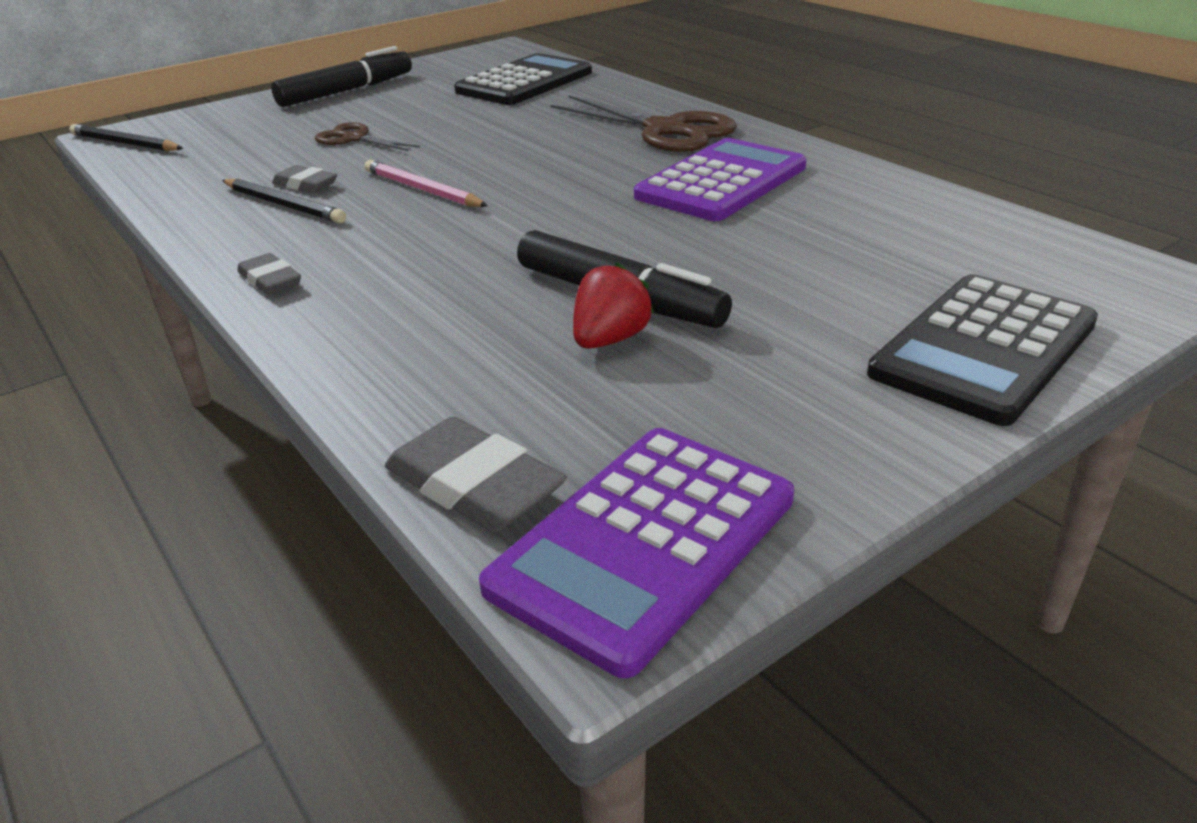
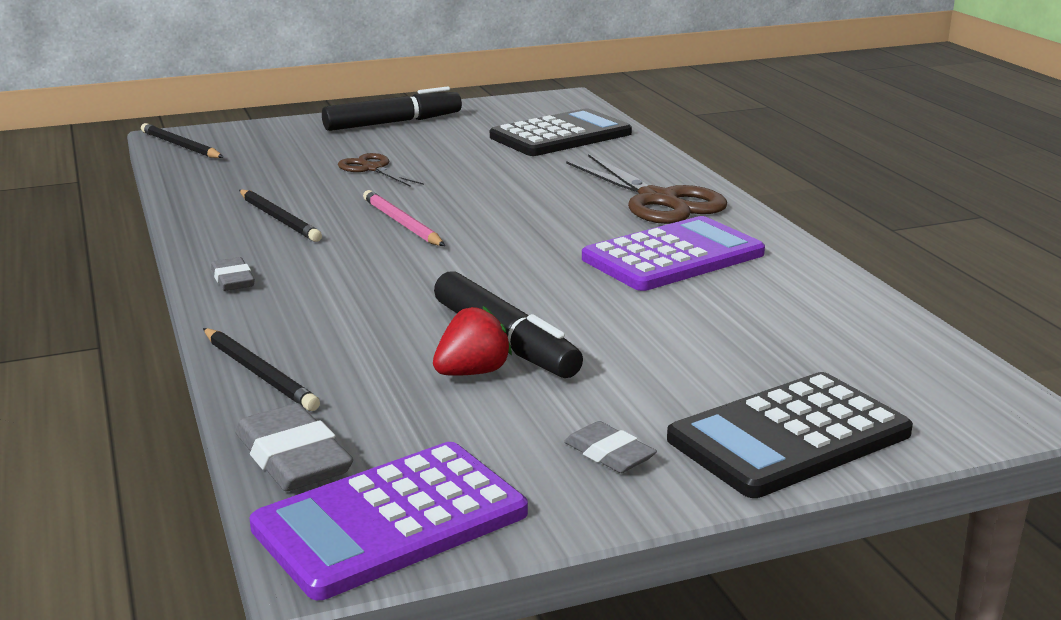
camera: 15 degrees right, 10 degrees down
(305, 184) = (307, 204): grey eraser -> grey eraser (609, 454)
(367, 385) = (259, 373): none -> black pencil

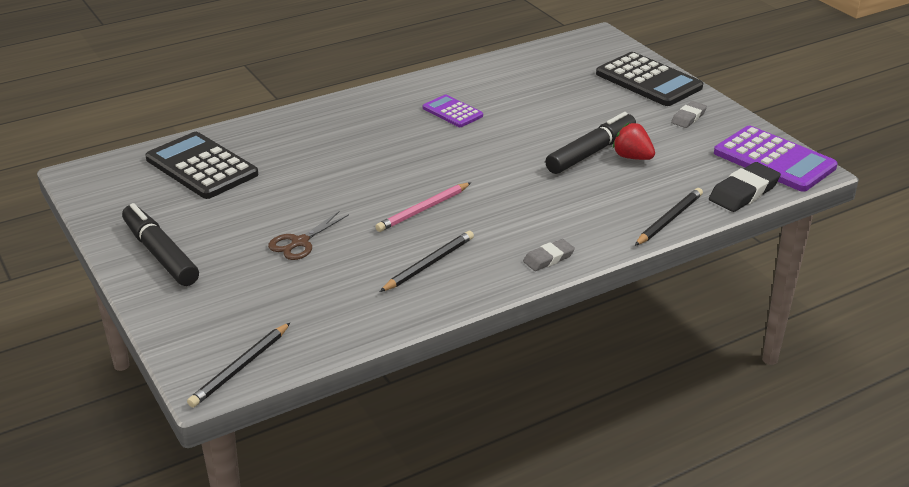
camera: 100 degrees left, 10 degrees up
(293, 458) = (743, 192): grey eraser -> black eraser
(658, 200) = (354, 120): brown scissors -> none
(673, 256) = (452, 112): purple calculator -> purple calculator, size x0.56

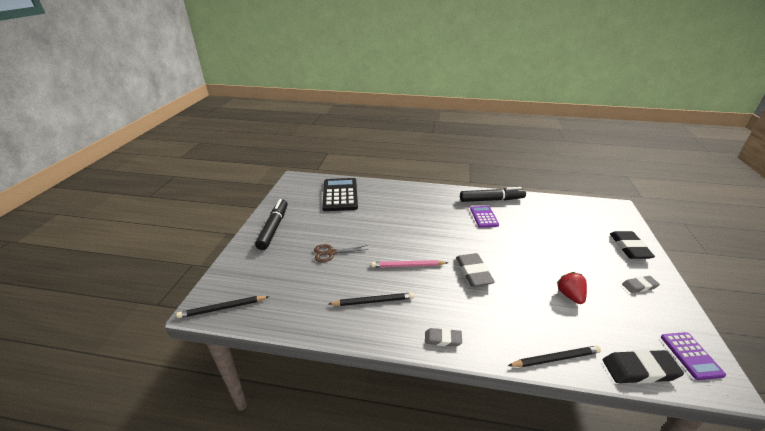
camera: 40 degrees right, 0 degrees up
(510, 181) = (473, 272): none -> grey eraser
(591, 152) = (543, 278): black marker -> black marker (491, 200)
(648, 81) = (629, 248): black calculator -> black eraser
(774, 160) = (691, 355): purple calculator -> purple calculator, size x0.56

